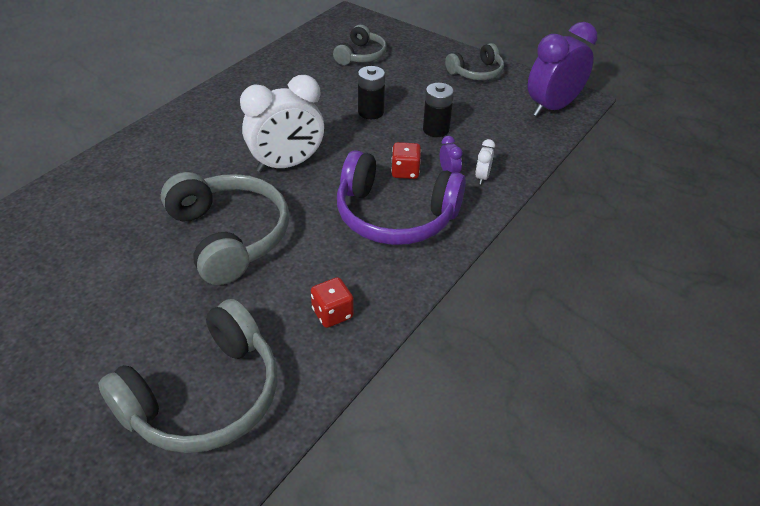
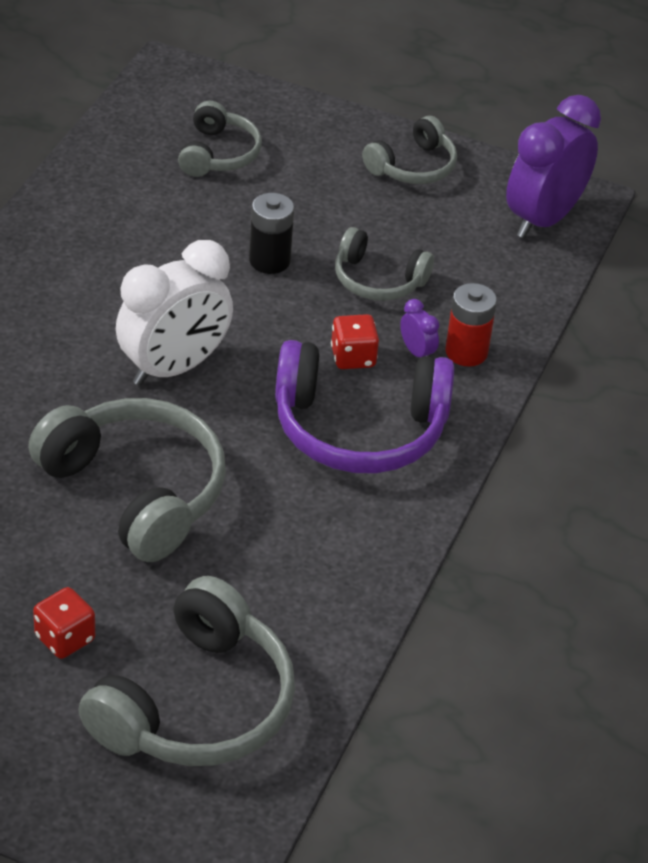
camera: 15 degrees left, 0 degrees up
(332, 313) = (319, 578): red dice -> red dice (65, 638)
(436, 129) = (378, 280): black battery -> grey headphones
(482, 177) = (466, 352): white clock -> red battery

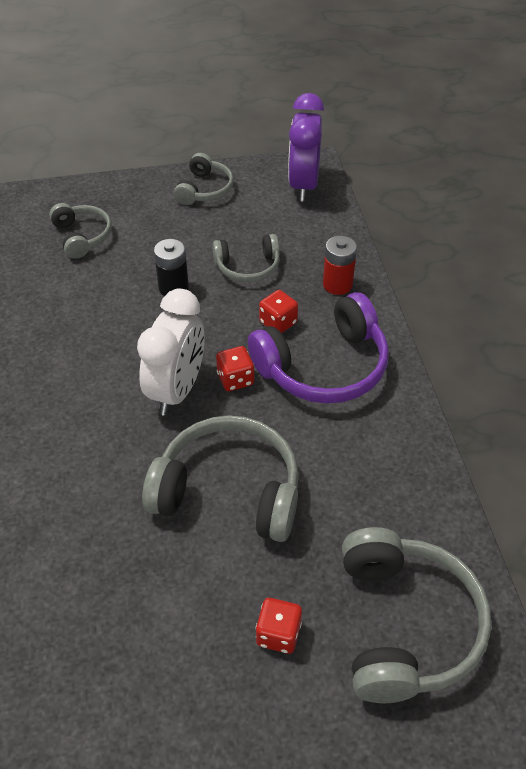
camera: 30 degrees left, 5 degrees up
(247, 390) = (235, 379): none -> red dice
(417, 352) = (311, 300): purple clock -> none

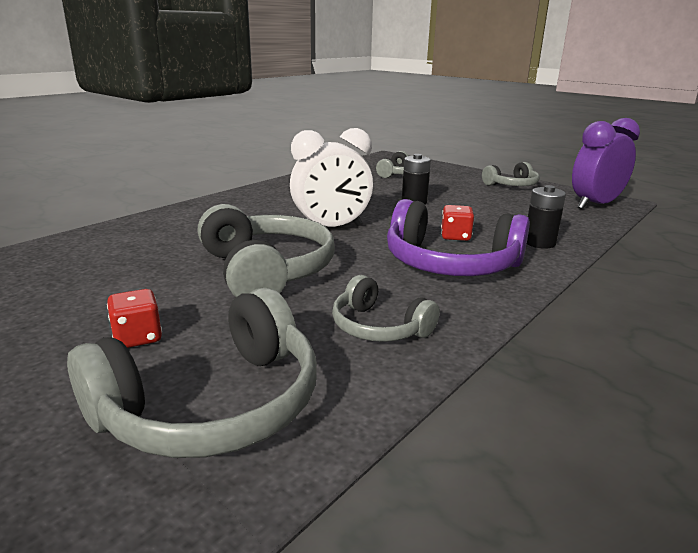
camera: 50 degrees right, 25 degrees down
(235, 379) = (375, 240): red dice -> none
(248, 267) = (481, 213): grey headphones -> grey headphones (379, 327)
(337, 285) = (539, 243): red battery -> black battery

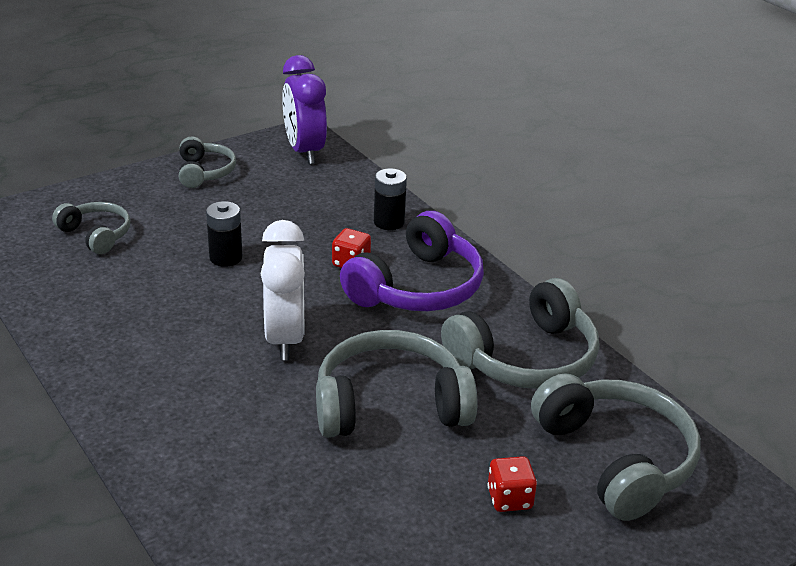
camera: 75 degrees left, 10 degrees up
(379, 327) = (525, 358): grey headphones -> grey headphones, size x1.76

